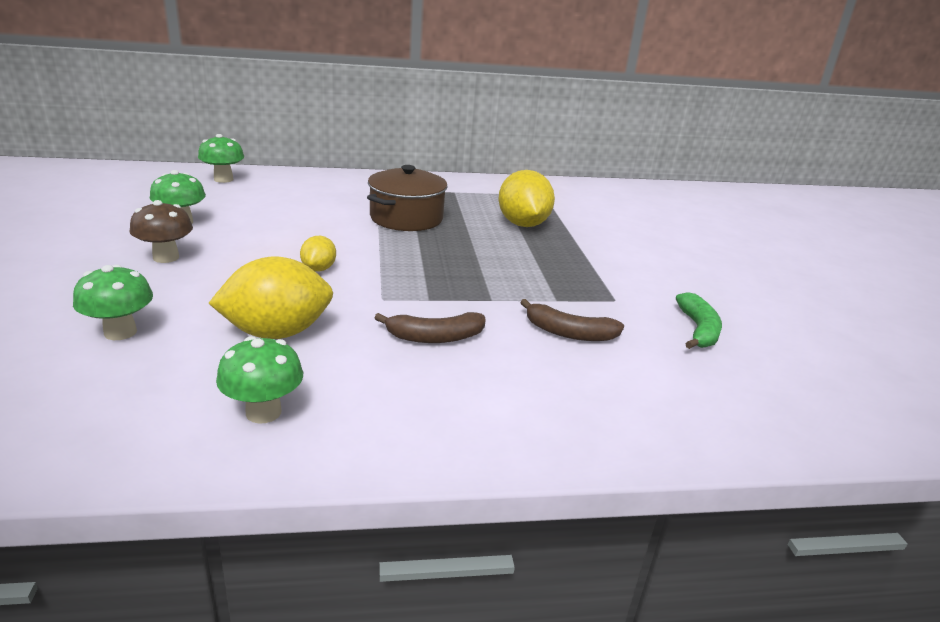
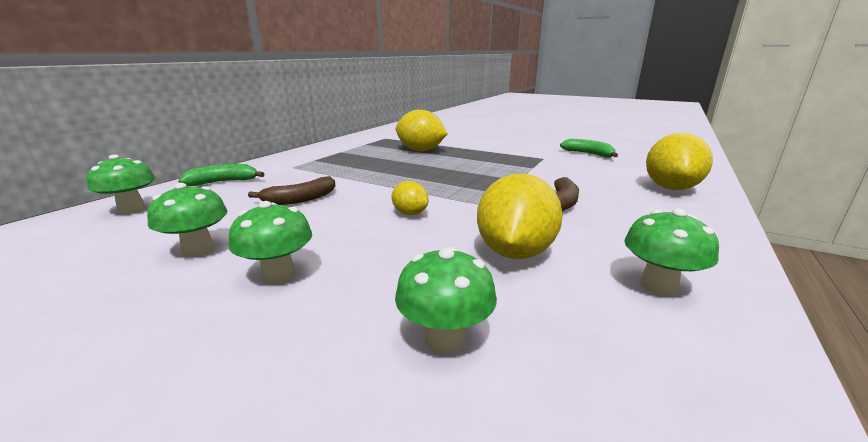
camera: 50 degrees left, 5 degrees down
(166, 257) = (278, 275): brown mushroom -> green mushroom
(306, 182) = (223, 182): none -> green banana
(406, 218) = (361, 171): brown pot -> none
(569, 333) = (576, 174): brown banana -> brown banana (300, 199)
(608, 411) = (671, 188): none -> yellow lemon

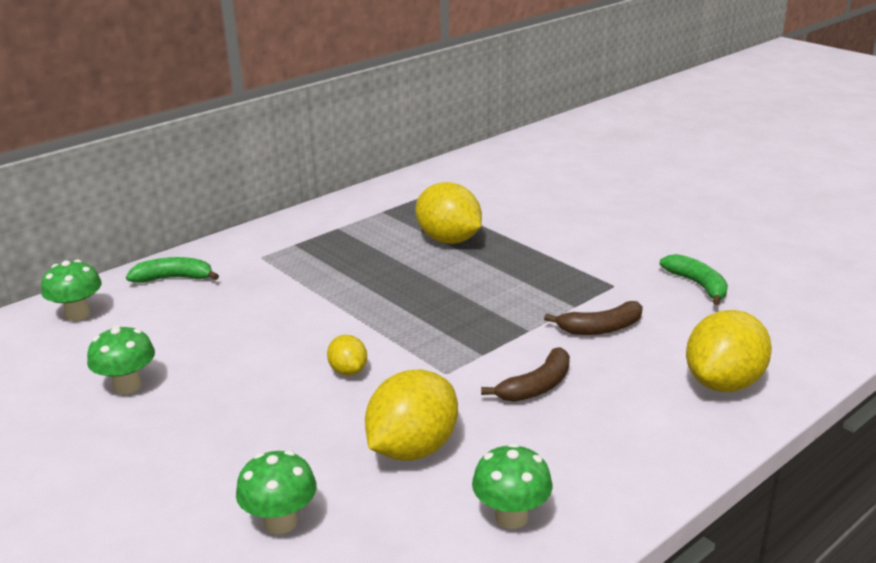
camera: 20 degrees right, 5 degrees up
(278, 275) = (184, 431): green mushroom -> none
(300, 199) = (245, 326): brown banana -> brown banana (600, 328)

